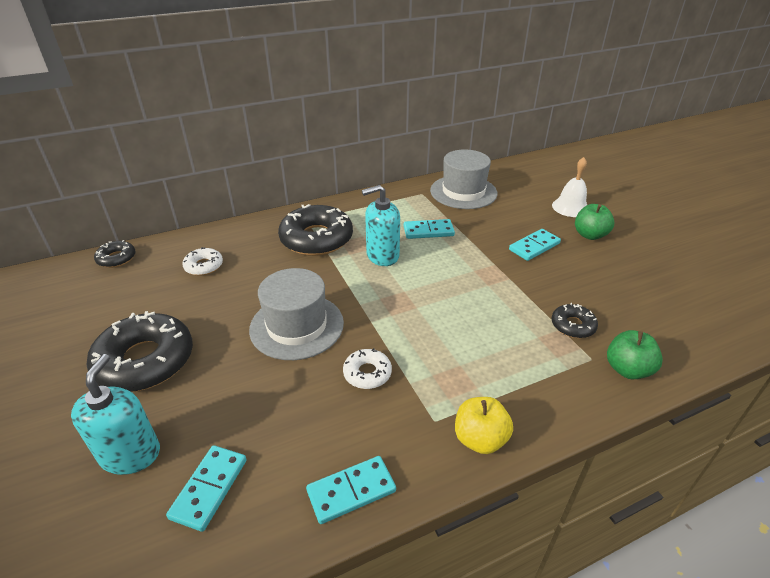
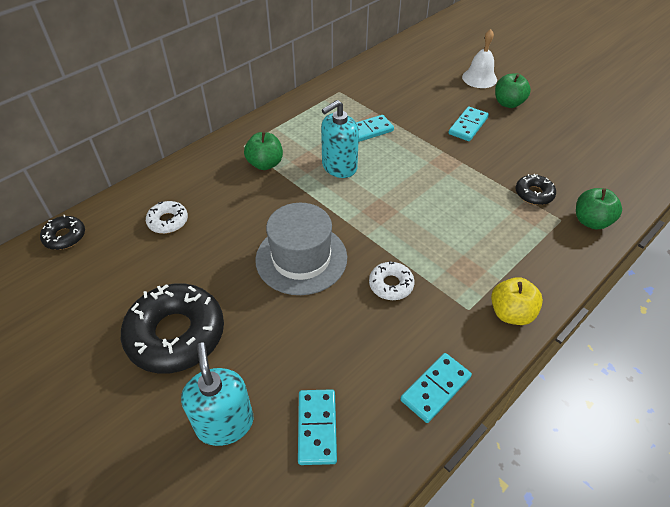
camera: 20 degrees left, 10 degrees up
(316, 239) = (265, 164): black donut -> green apple
(463, 192) = (377, 81): grey hat -> none

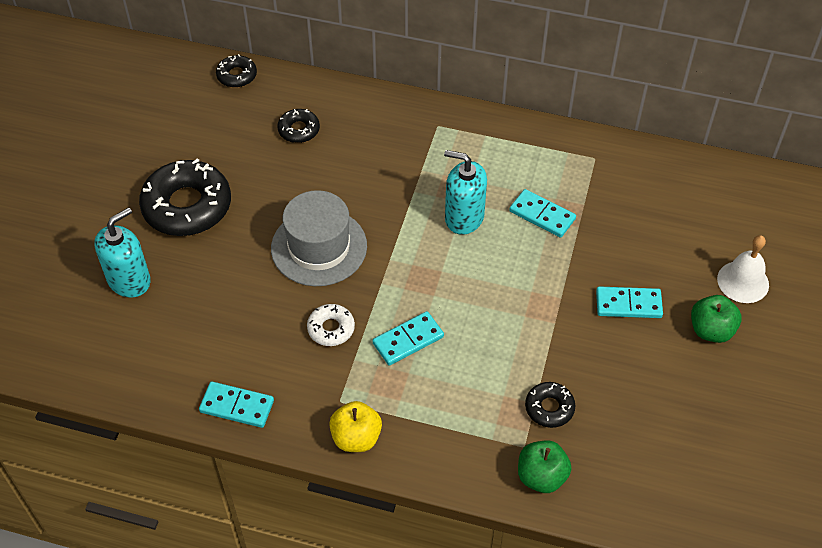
camera: 60 degrees right, 5 degrees up
(168, 221) = (299, 130): white donut -> black donut
(265, 164) = (423, 157): green apple -> none
(317, 427) = (157, 340): turquoise domino -> turquoise domino (408, 340)

